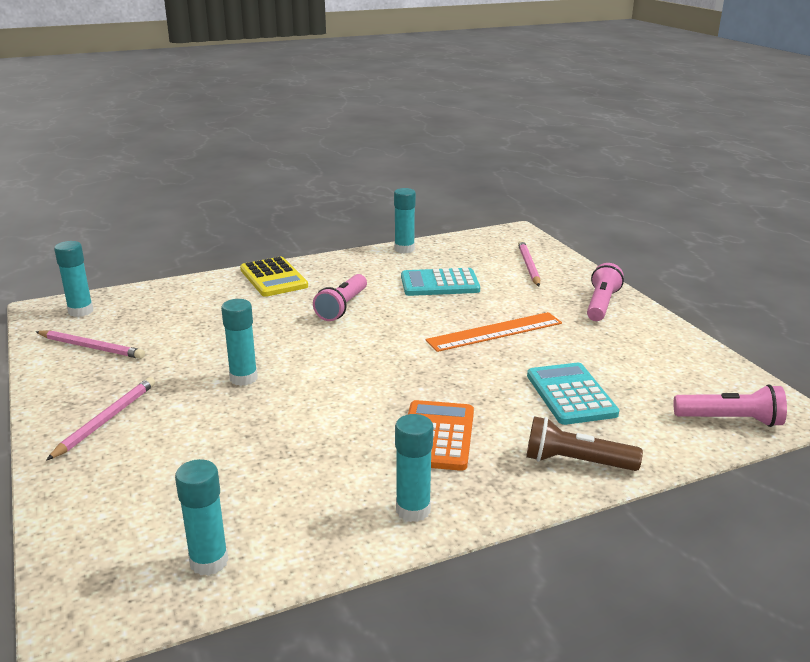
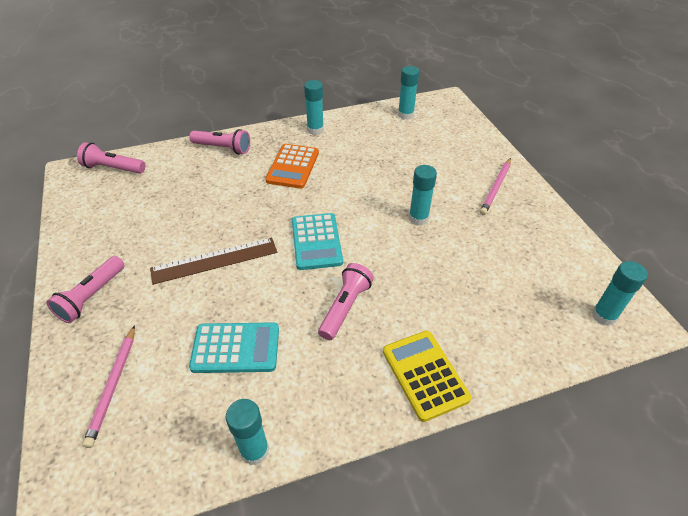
camera: 175 degrees left, 20 degrees up
(91, 347) = (554, 259): pink pencil -> none
(495, 332) = (214, 260): orange ruler -> brown ruler
(570, 395) = (195, 192): turquoise calculator -> turquoise calculator (316, 242)
(576, 462) = (223, 148): brown flashlight -> pink flashlight

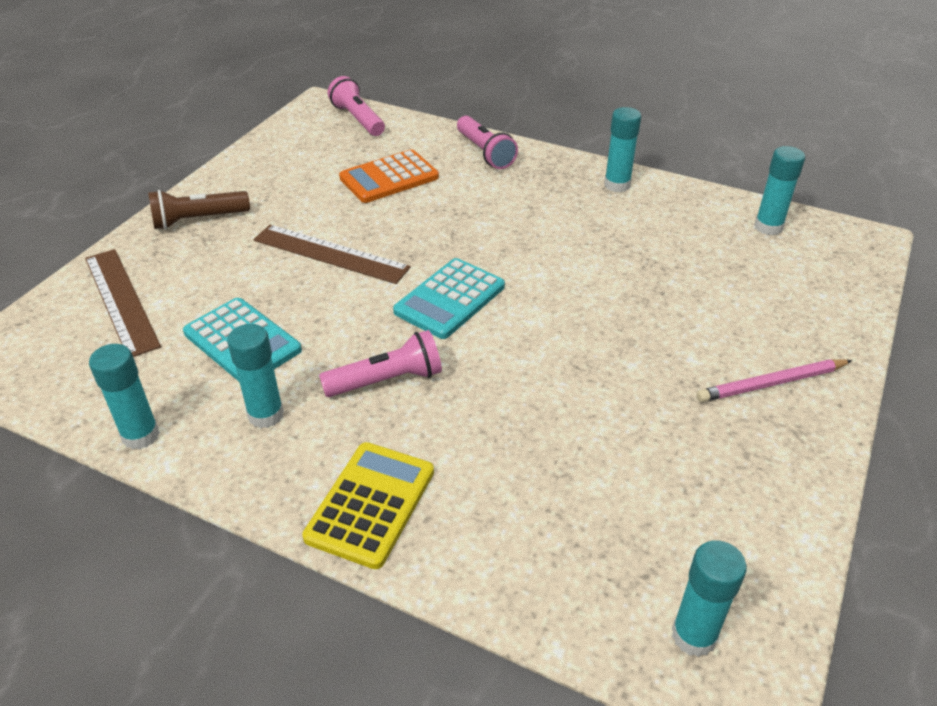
camera: 45 degrees right, 5 degrees down
(92, 296) = (198, 220): pink flashlight -> brown flashlight
(113, 385) = (121, 301): pink pencil -> brown ruler
(293, 167) = (533, 210): orange calculator -> orange calculator (389, 178)
(418, 218) = (604, 350): turquoise glue stick -> turquoise glue stick (266, 415)

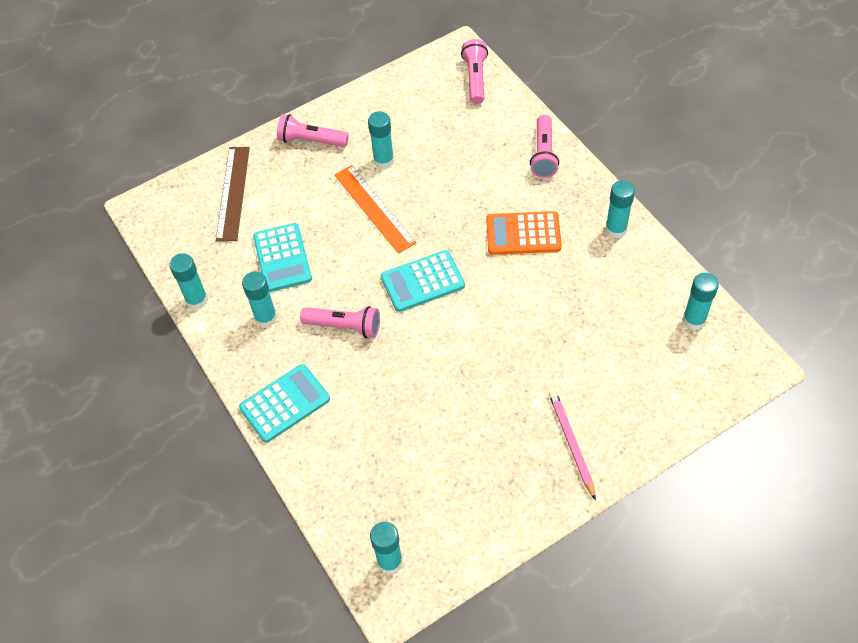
camera: 35 degrees right, 15 degrees up
(198, 220) = (311, 140): brown flashlight -> pink flashlight
(307, 210) = (384, 161): none -> turquoise glue stick
(330, 254) = (374, 208): brown ruler -> orange ruler
(370, 504) = (285, 403): yellow calculator -> turquoise calculator
(389, 178) = (457, 152): orange calculator -> orange calculator (523, 234)
(772, 383) = (571, 444): pink pencil -> pink pencil turned 60 degrees clockwise

